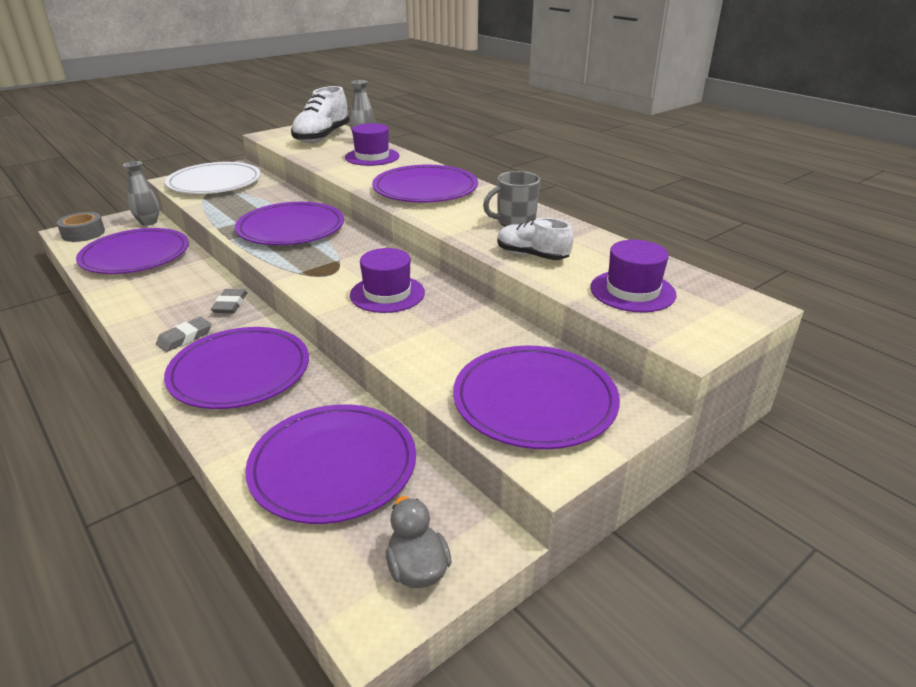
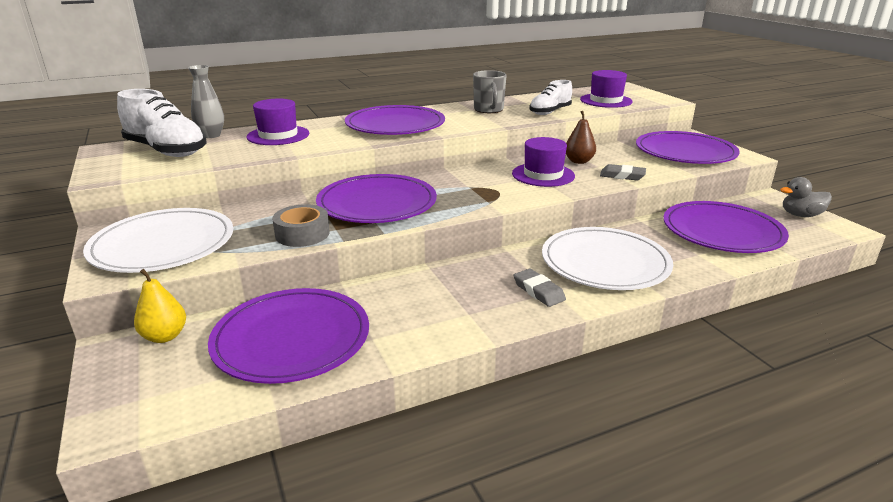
camera: 75 degrees left, 5 degrees down
(83, 233) = (143, 403): grey tape -> grey tape (302, 234)
(148, 222) = (165, 336): grey vase -> yellow pear
(230, 304) = (475, 268): grey eraser -> grey eraser (622, 176)
(240, 371) = (605, 262): purple plate -> white plate
(445, 313) = (579, 161): none -> brown pear

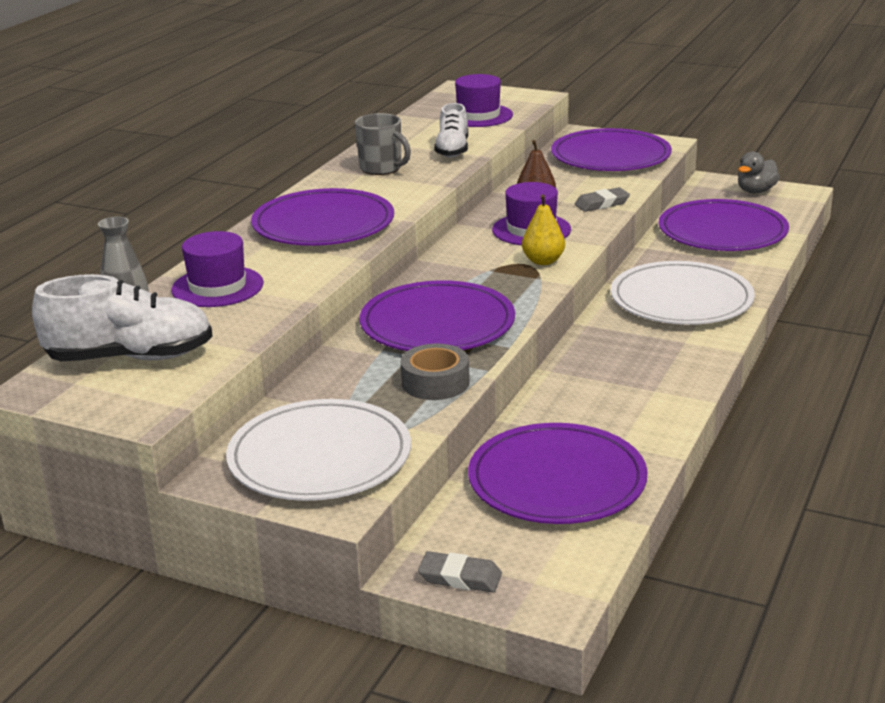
camera: 40 degrees left, 0 degrees up
(165, 336) = (443, 539): yellow pear -> yellow pear (543, 261)
(538, 291) = (673, 347): grey eraser -> grey eraser (460, 577)

